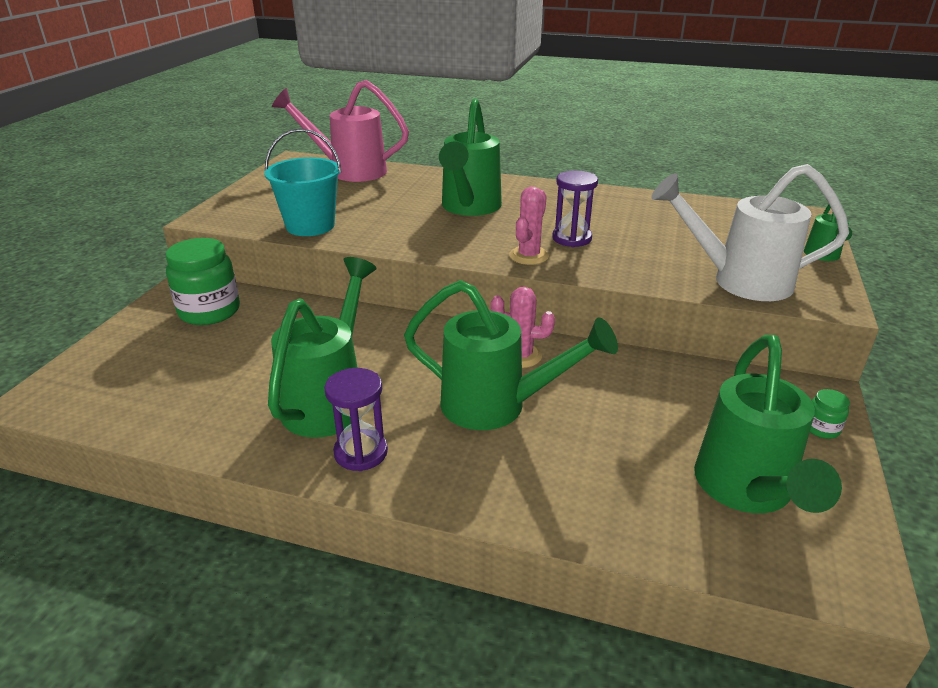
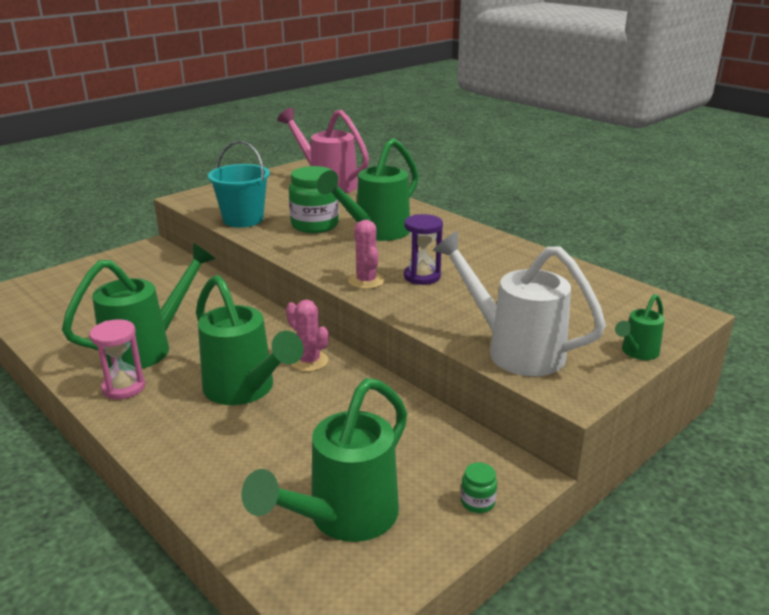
camera: 30 degrees right, 5 degrees down
(209, 311) = (147, 267): green jar -> green jar (315, 225)
(361, 452) = (124, 387): purple hourglass -> pink hourglass
(529, 256) = (366, 281): pink cactus -> pink cactus turned 75 degrees counterclockwise

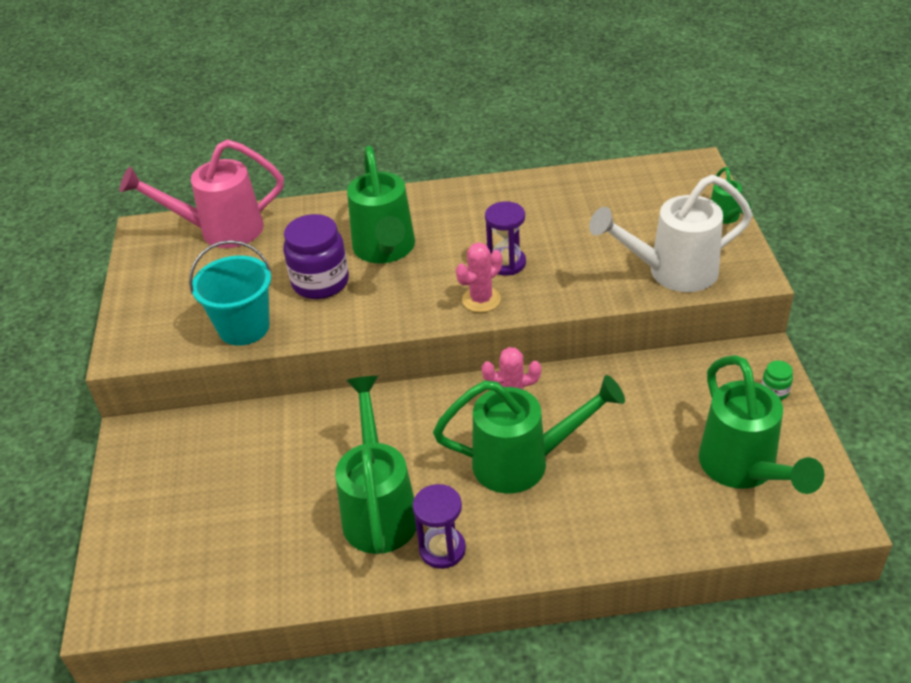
camera: 50 degrees left, 15 degrees up
(124, 387) = (442, 549): pink hourglass -> purple hourglass
(315, 225) = (320, 282): green jar -> purple jar
(366, 281) = (481, 300): pink cactus -> pink cactus turned 60 degrees counterclockwise

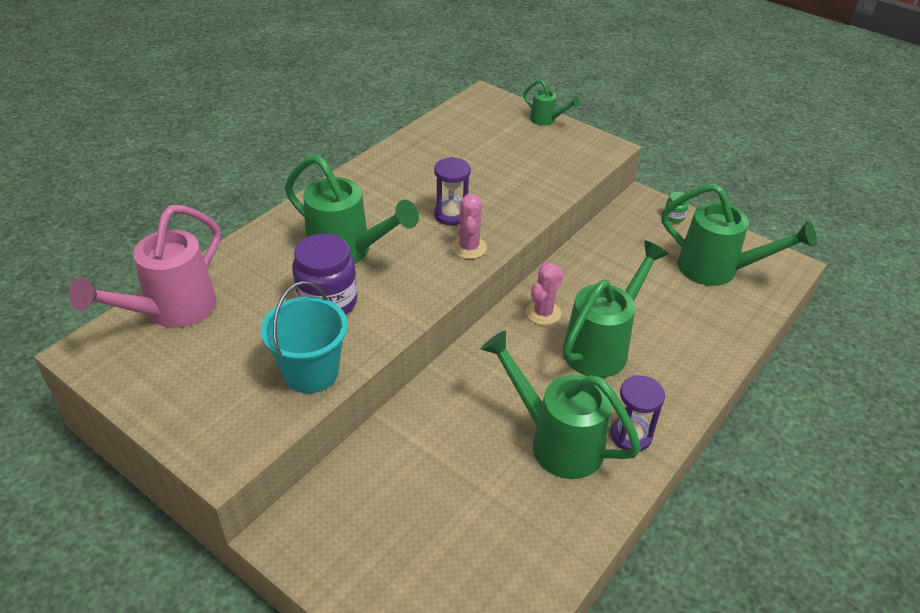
camera: 50 degrees left, 0 degrees up
(671, 273) = (562, 168): white watering can -> none

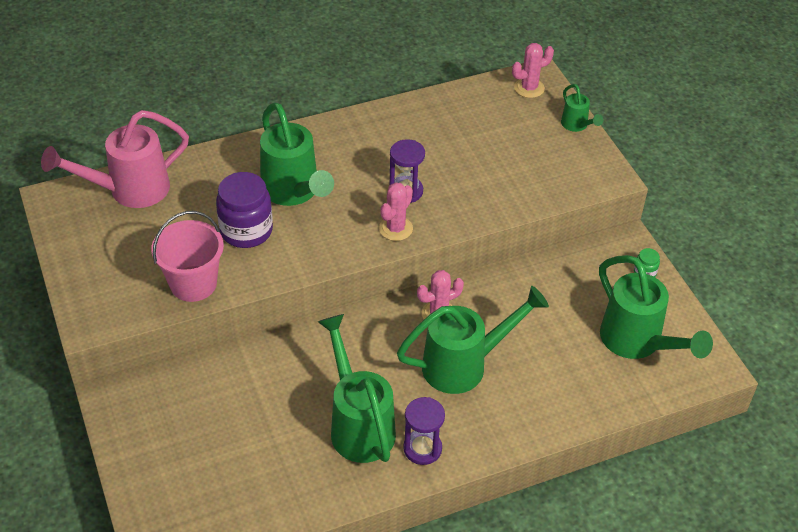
camera: 30 degrees right, 5 degrees up
(311, 372) = (193, 284): turquoise bucket -> pink bucket
(484, 106) = (529, 88): none -> pink cactus

